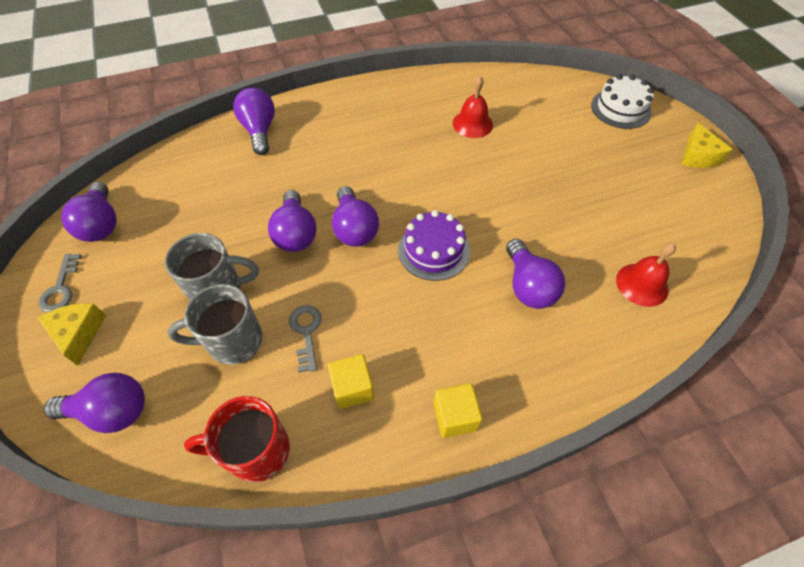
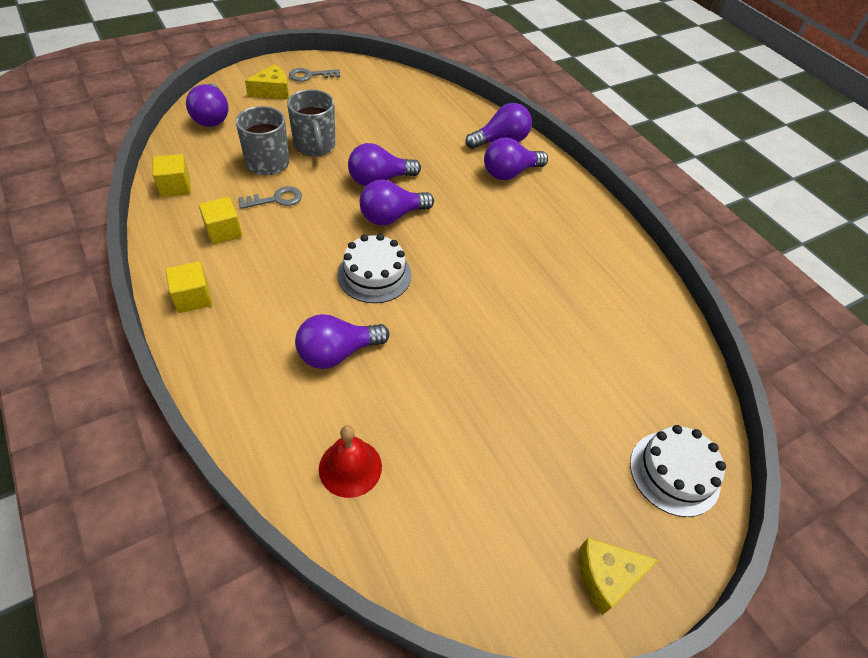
camera: 75 degrees right, 5 degrees down
(101, 224) = (371, 80): purple light bulb -> purple light bulb (509, 173)
(256, 451) = (175, 187): red mug -> yellow cube
(433, 250) = (374, 275): purple cake -> white cake
(472, 124) = (573, 300): red bell -> none

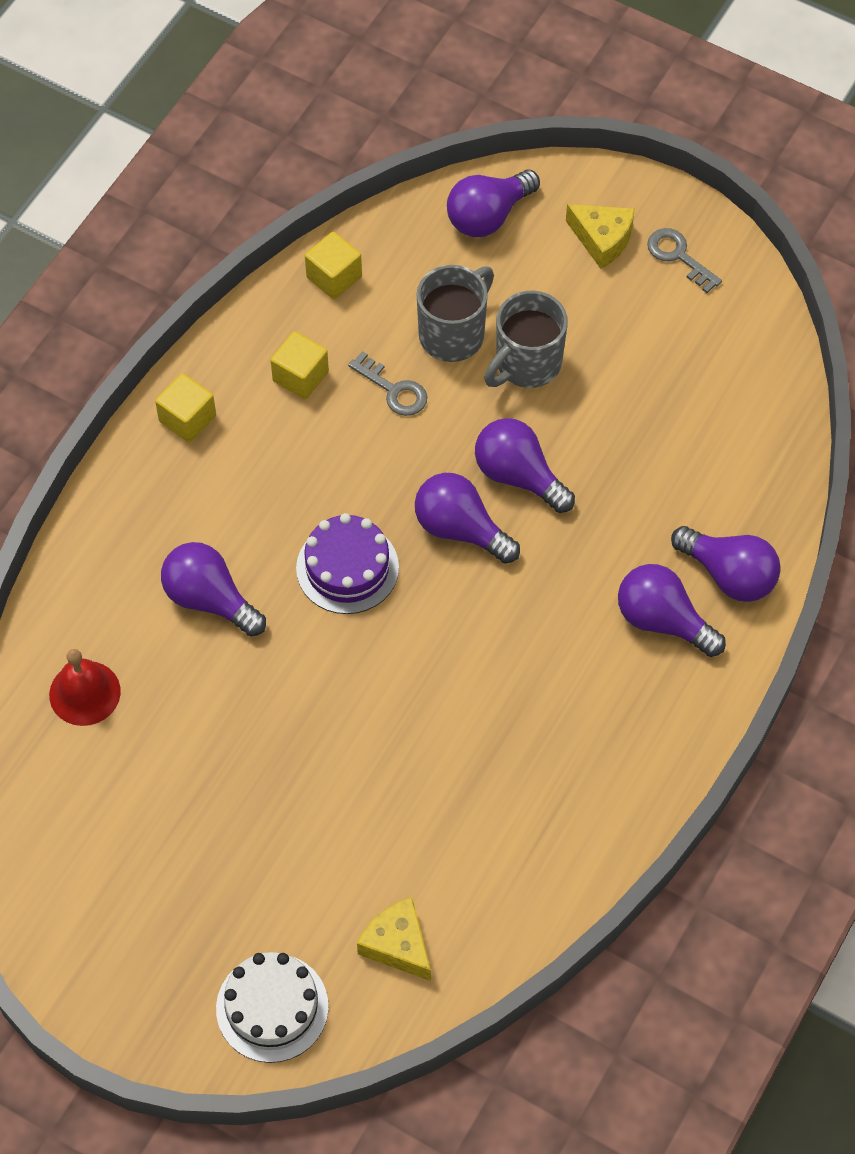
camera: 65 degrees right, 10 degrees up
(374, 275) = (347, 568): white cake -> purple cake
(607, 576) = (109, 979): yellow cheese -> yellow cheese (398, 945)

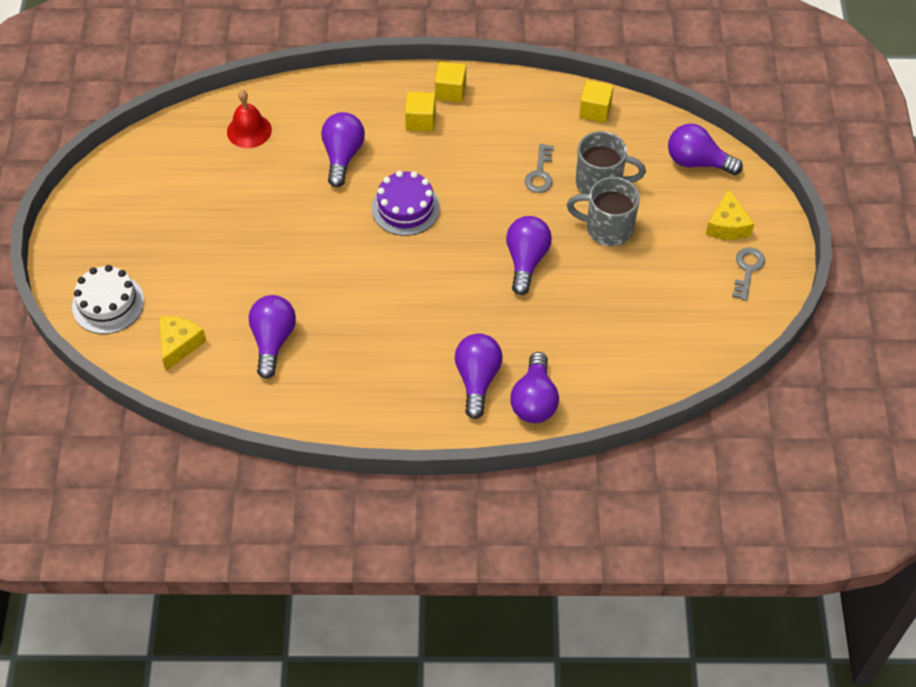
camera: 60 degrees right, 5 degrees down
(300, 376) = (516, 127): yellow cube -> yellow cube (420, 121)
(460, 529) = (469, 249): purple light bulb -> purple light bulb (273, 341)

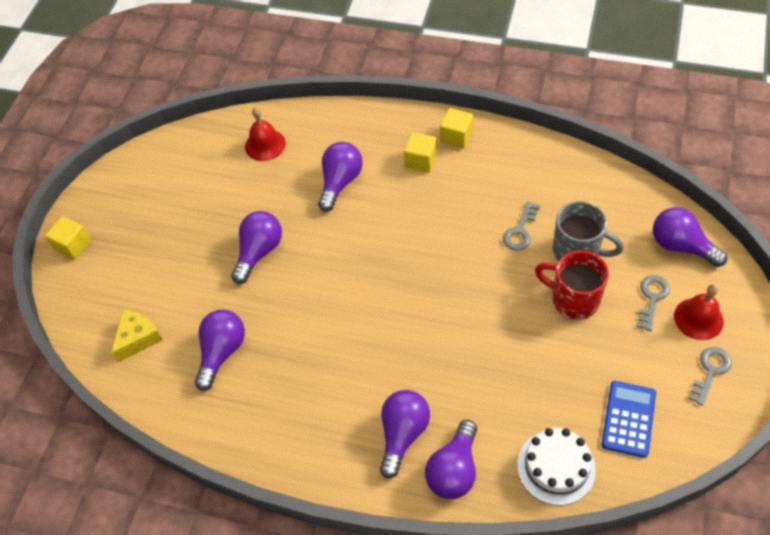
camera: 20 degrees right, 0 degrees up
(108, 304) = (90, 286): white cake -> white cake (556, 467)
(405, 208) = (383, 242): purple cake -> none
(526, 260) = (484, 317): purple light bulb -> purple light bulb (259, 252)
(595, 110) = (589, 177): yellow cube -> yellow cube (73, 245)
(607, 228) = (573, 299): grey mug -> red mug
(681, 215) = (652, 299): none -> grey key
(683, 325) = (628, 419): none -> blue calculator
(727, 225) = (698, 318): yellow cheese -> red bell

